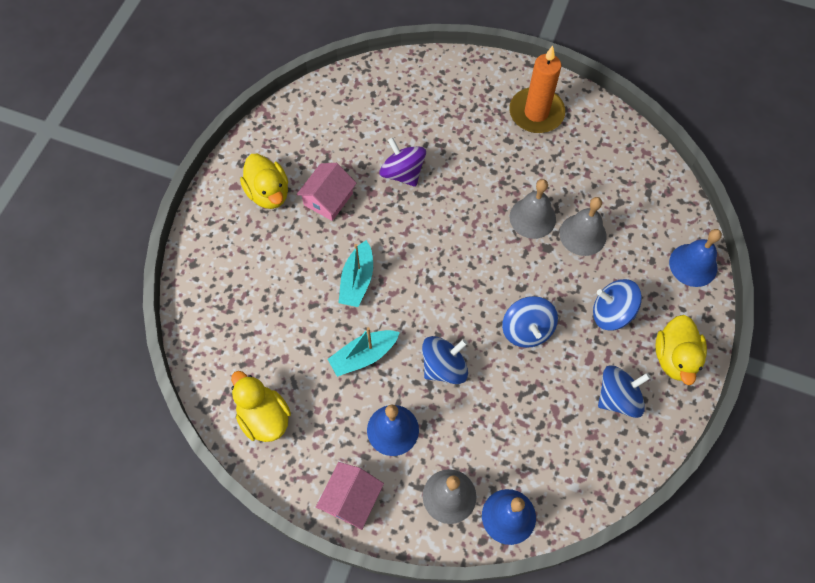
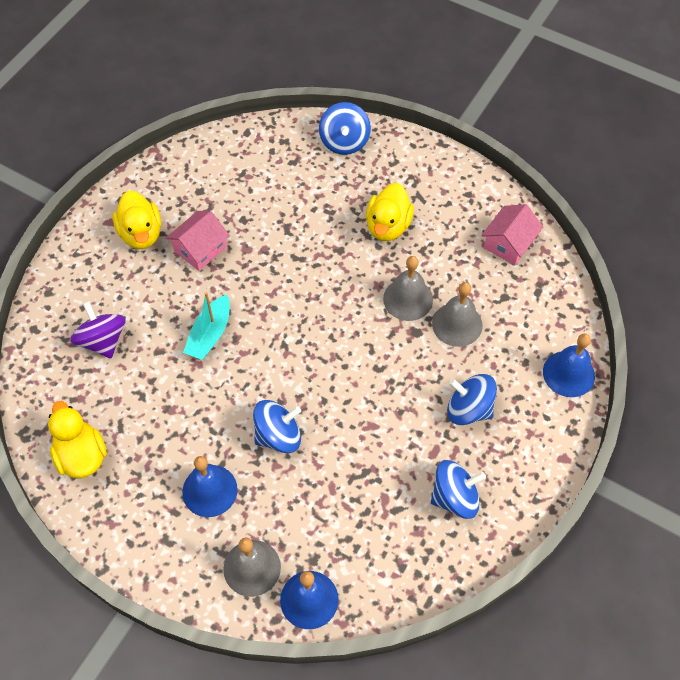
camera: 10 degrees right, 5 degrees down
(351, 499) = (150, 553): pink house -> pink house (509, 243)
(363, 356) = (198, 411): turquoise boat -> none
(403, 173) = (283, 234): purple spinning top -> purple spinning top (103, 341)
(527, 330) = (374, 412): blue spinning top -> blue spinning top (344, 142)
(536, 113) = (437, 194): orange candle -> none
(675, 358) = (526, 466): yellow duck -> yellow duck (388, 226)

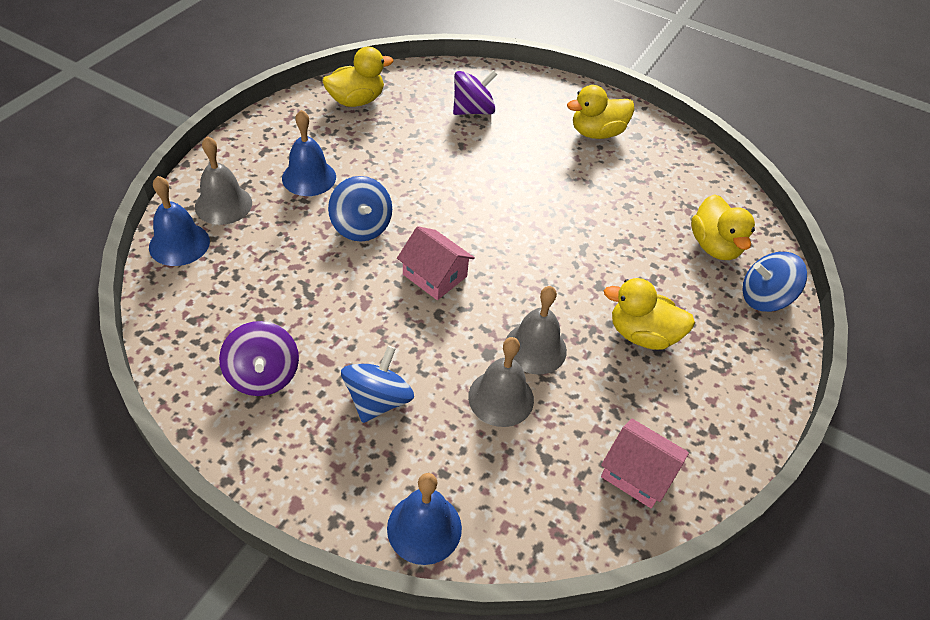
camera: 85 degrees right, 10 degrees down
(200, 249) = (584, 173): pink house -> pink house (434, 275)
(210, 334) = (481, 179): turquoise boat -> none
(290, 164) = (714, 246): none -> yellow duck
(455, 497) = (263, 375): blue spinning top -> purple spinning top

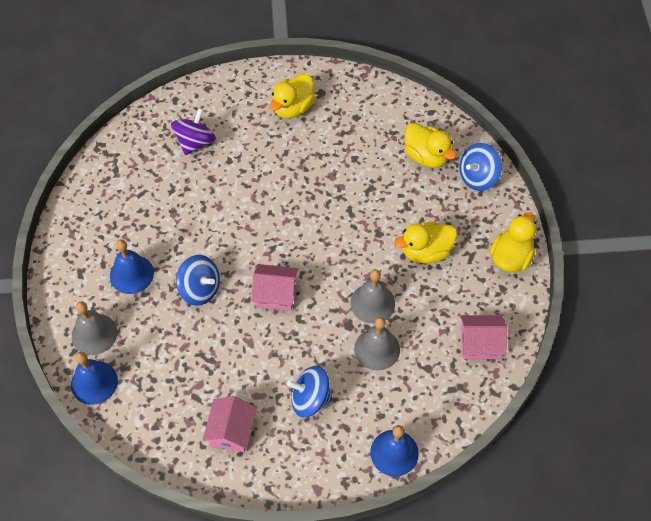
camera: 30 degrees left, 10 degrees up
(263, 375) = (231, 430): purple spinning top -> pink house
(356, 100) = (106, 186): yellow duck -> yellow duck (510, 257)
(378, 400) = (310, 399): blue spinning top -> blue spinning top turned 75 degrees counterclockwise

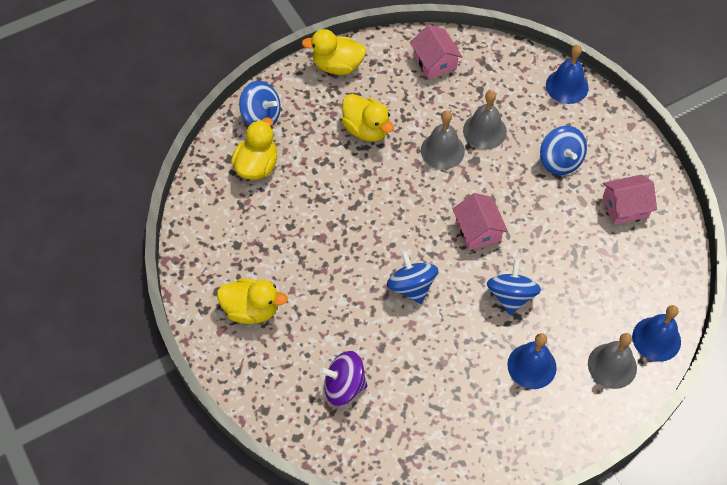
camera: 115 degrees left, 0 degrees up
(251, 220) = (411, 286): none -> blue spinning top

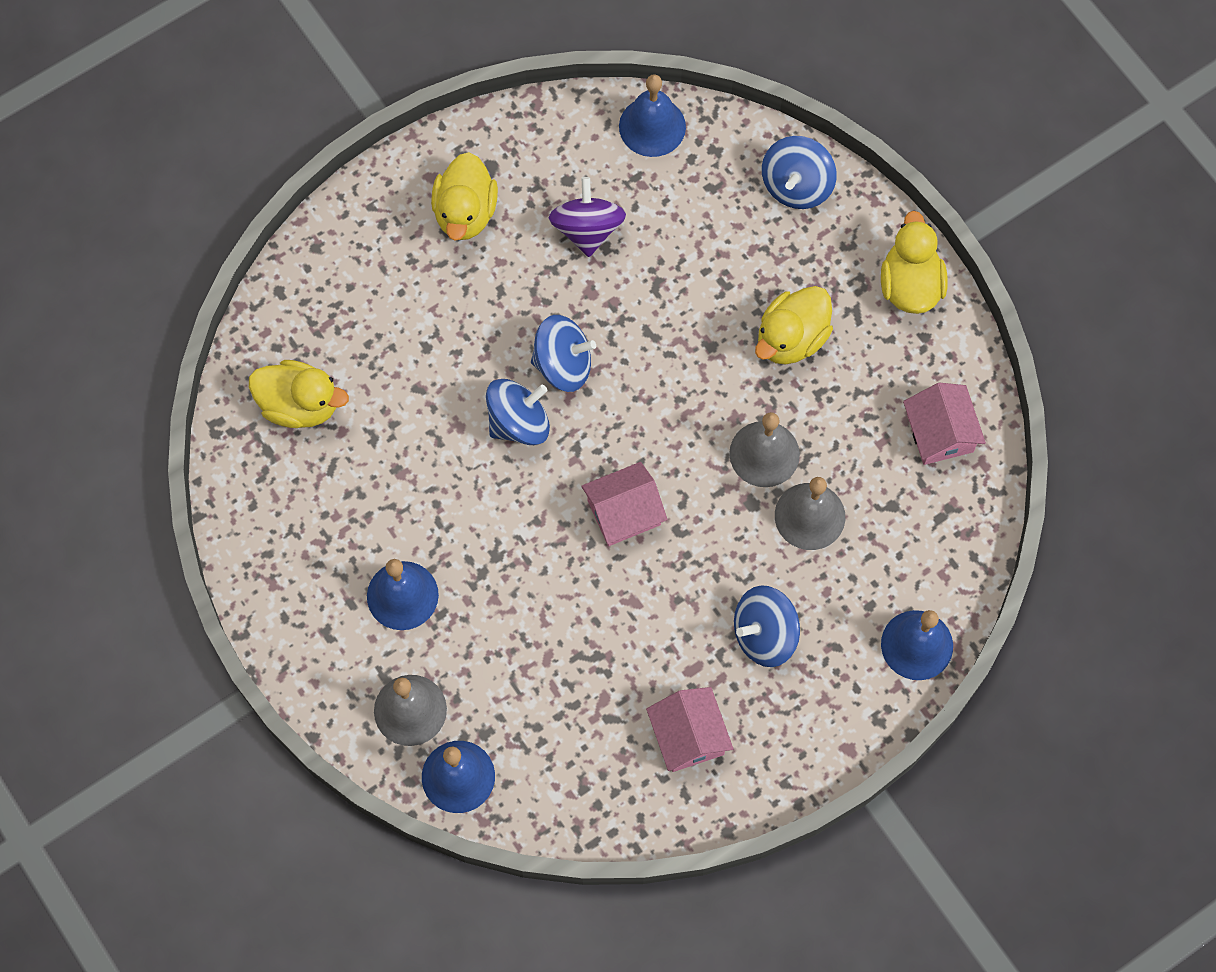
camera: 85 degrees right, 10 degrees up
(205, 192) = (652, 126): none -> blue bell
(257, 166) = (706, 190): yellow duck -> yellow duck (300, 405)
(344, 386) = (356, 344): purple spinning top -> purple spinning top (587, 229)
(435, 61) = (940, 433): pink house -> pink house turned 75 degrees counterclockwise
(511, 296) = (514, 563): blue spinning top -> blue spinning top (563, 364)

